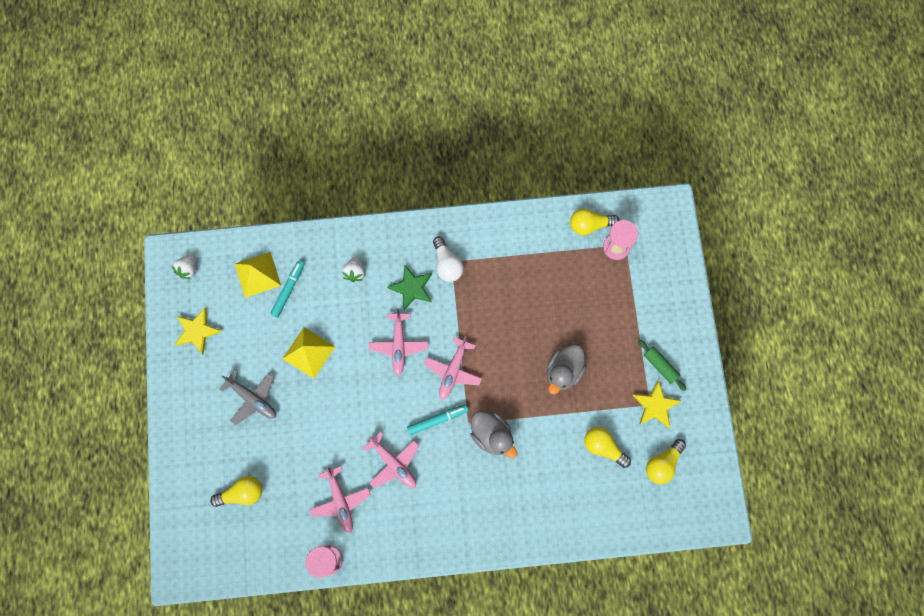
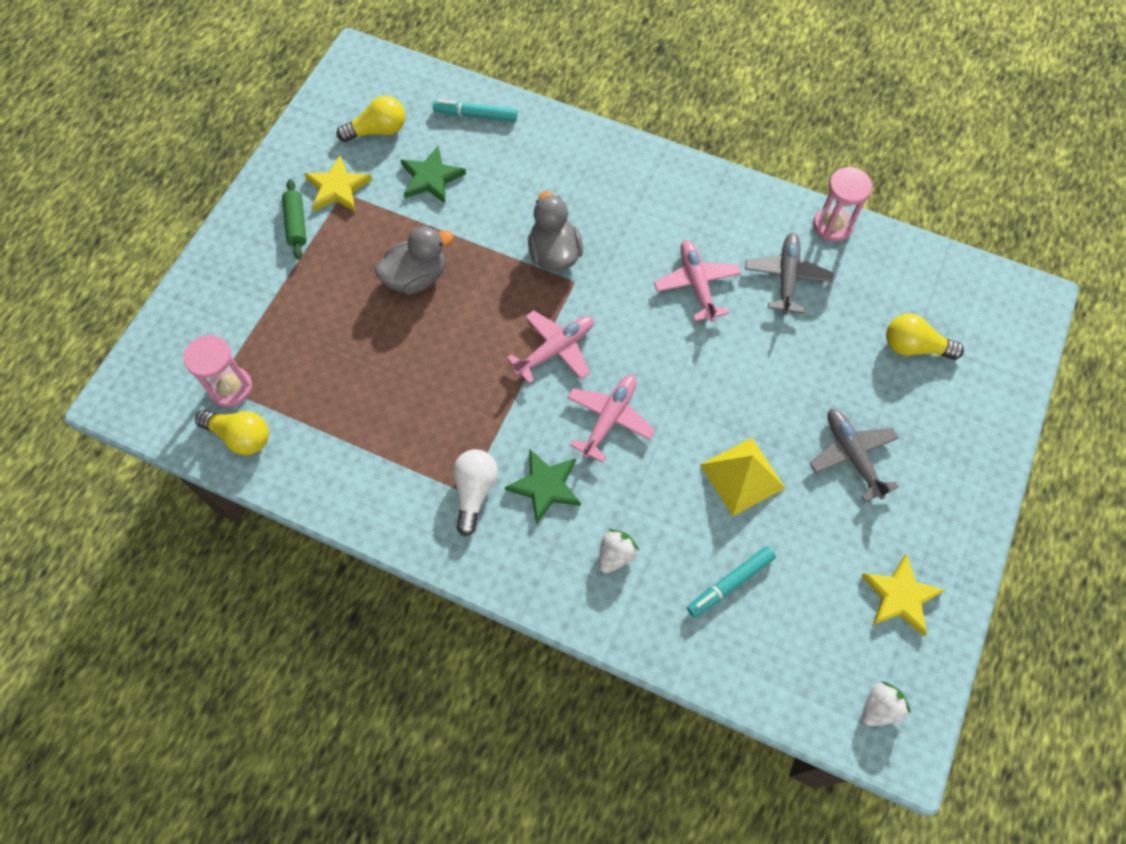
camera: 150 degrees left, 10 degrees down
(257, 274) = (767, 635): yellow pyramid -> none
(340, 501) = (787, 277): pink plane -> grey plane
(437, 419) = (611, 304): turquoise marker -> turquoise marker (475, 115)
(603, 447) = (431, 178): yellow light bulb -> green star

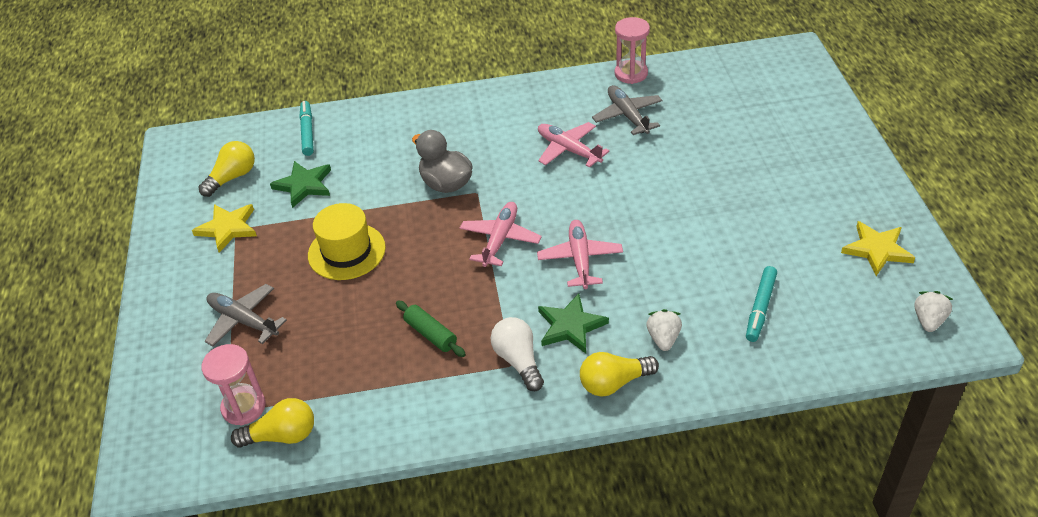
camera: 30 degrees left, 20 degrees down
(296, 224) = (210, 268): green rolling pin -> green rolling pin (431, 334)
(416, 277) = (346, 251): grey duck -> yellow hat
(475, 115) = (307, 132): turquoise marker -> turquoise marker turned 105 degrees clockwise
(742, 476) = (707, 241): yellow pyramid -> none
(852, 455) = (768, 190): grey plane -> grey plane (243, 320)
(914, 347) = (748, 111): yellow light bulb -> yellow light bulb (614, 383)

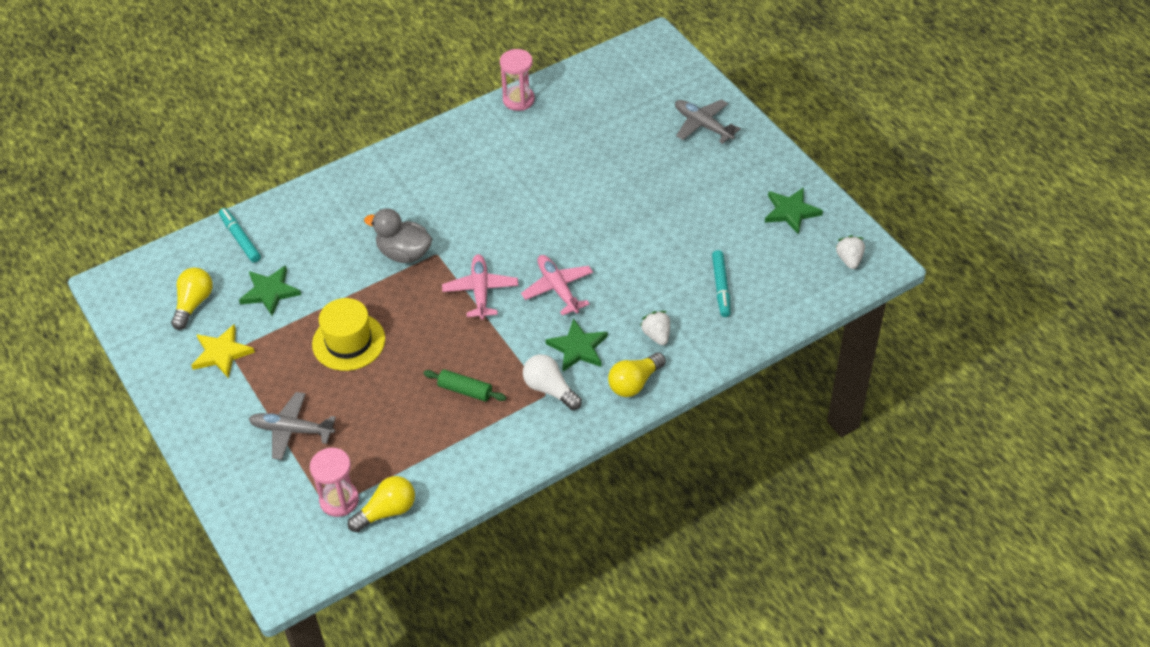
camera: 25 degrees left, 5 degrees up
(568, 150) = (498, 191): pink plane -> none
(627, 115) = (535, 143): grey plane -> grey plane (703, 125)
(877, 250) = (791, 211): yellow star -> green star

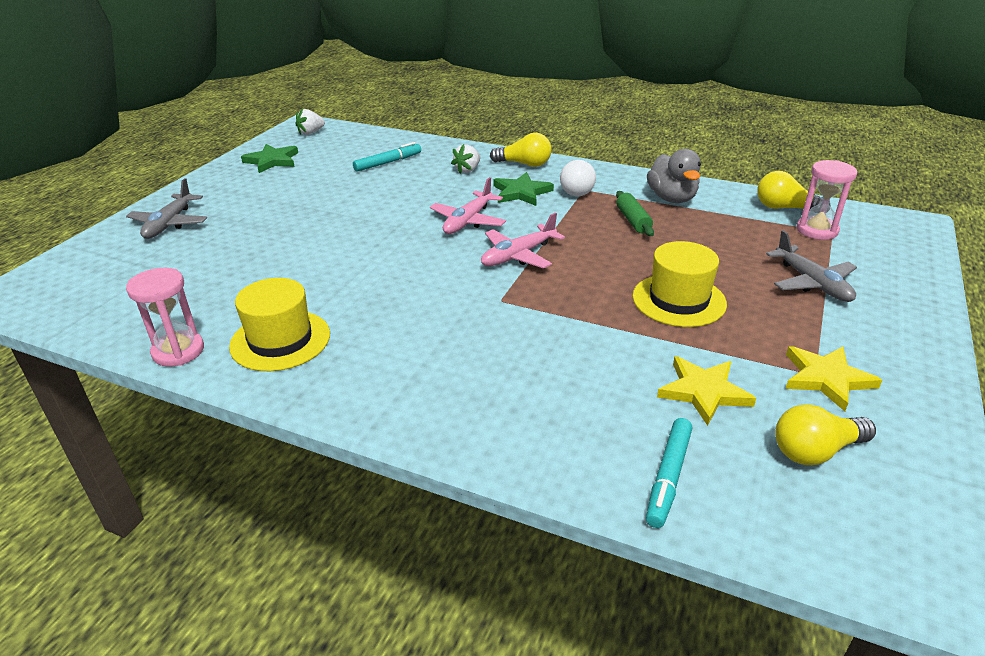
camera: 125 degrees left, 15 degrees down
(270, 292) = (704, 391): green star -> yellow star
(404, 253) = (525, 321): grey duck -> grey duck (671, 198)
(490, 141) = (280, 340): none -> yellow hat

